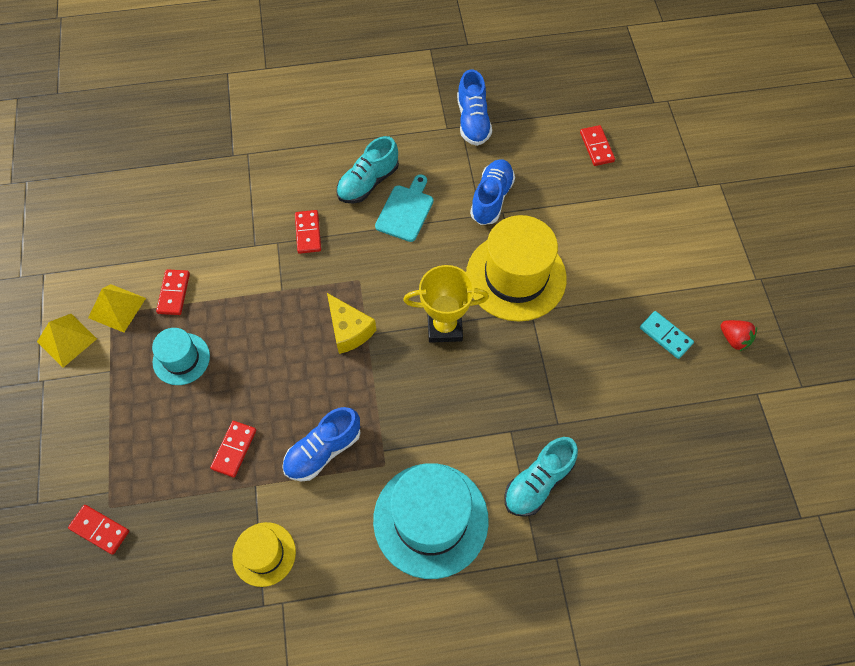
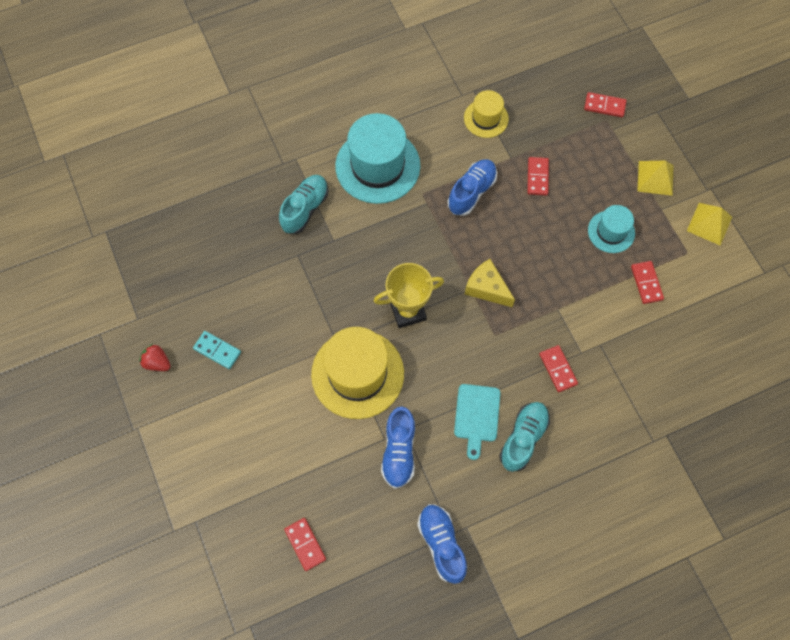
camera: 165 degrees right, 5 degrees up
(117, 308) = (686, 259): yellow pyramid -> yellow pyramid (655, 178)

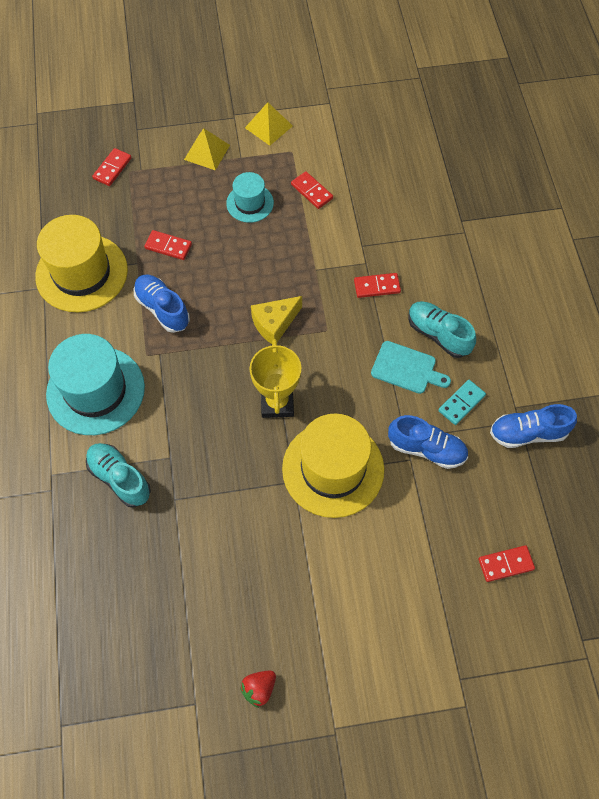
camera: 75 degrees left, 5 degrees down
(217, 350) = (264, 614): turquoise domino -> turquoise domino (461, 403)
(486, 118) = (81, 273): yellow hat -> yellow hat, size x1.86
(646, 283) = (311, 191): red domino -> red domino turned 45 degrees clockwise

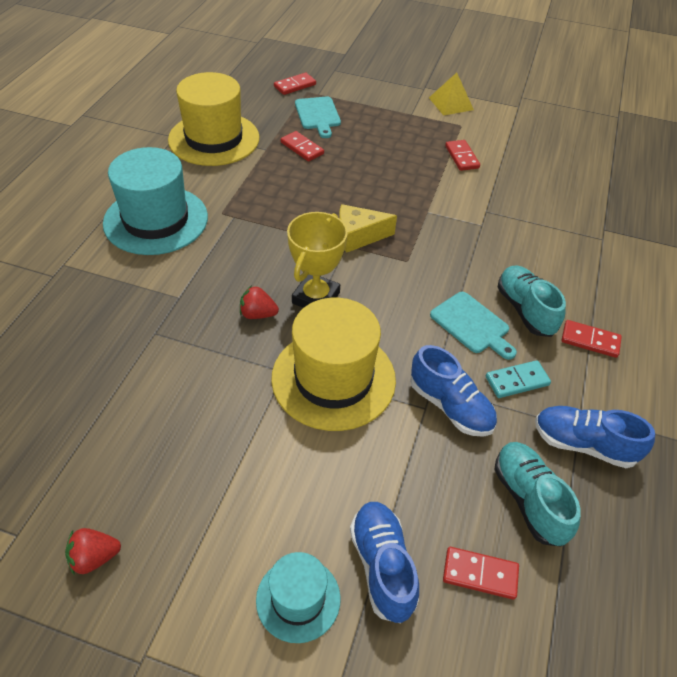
camera: 25 degrees right, 15 degrees down
(120, 478) = (119, 293): turquoise shoe -> turquoise shoe (529, 500)
(157, 198) = (318, 115): none -> turquoise cutting board
(162, 309) = (263, 187): blue shoe -> blue shoe (382, 566)
(207, 152) = (383, 101): yellow pyramid -> none
(242, 441) = (258, 314): none -> red strawberry
(250, 203) = (397, 145): turquoise hat -> turquoise hat (298, 599)
(377, 286) = (482, 247): red domino -> red domino (590, 341)

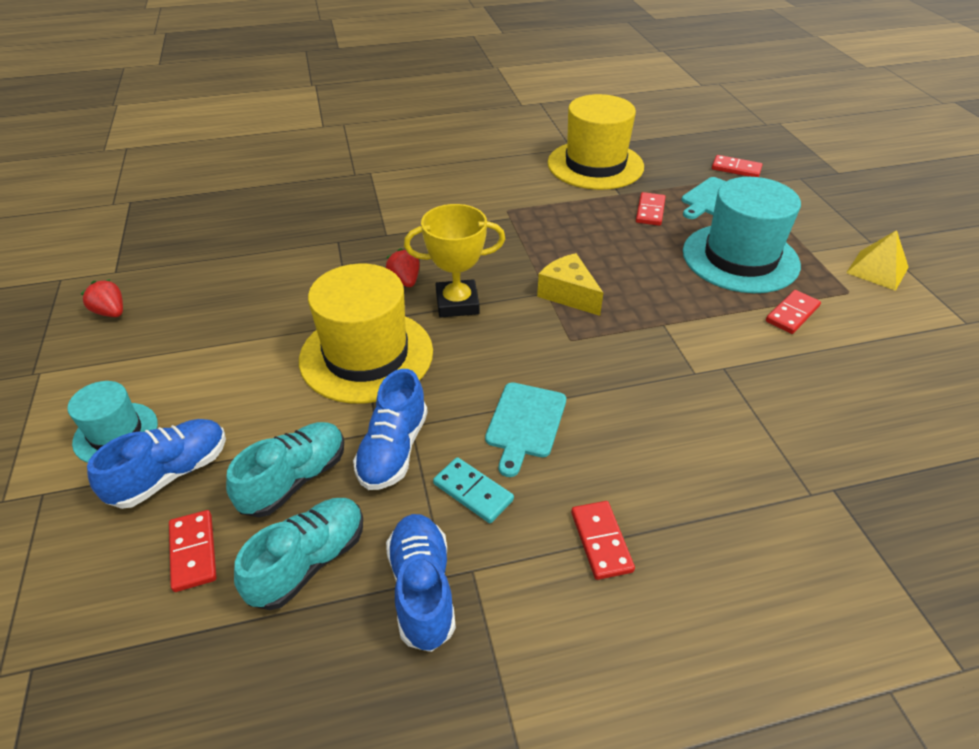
camera: 60 degrees right, 5 degrees down
(156, 220) = (461, 185): turquoise hat -> turquoise hat (740, 258)
(525, 310) = (593, 460): turquoise shoe -> turquoise shoe (295, 480)

